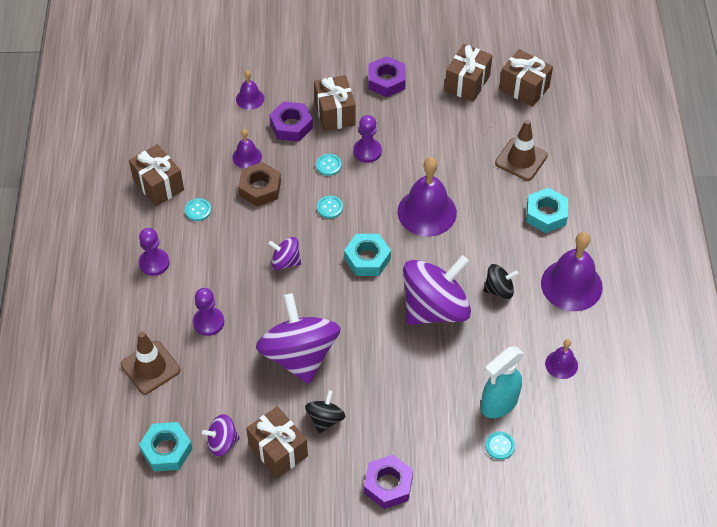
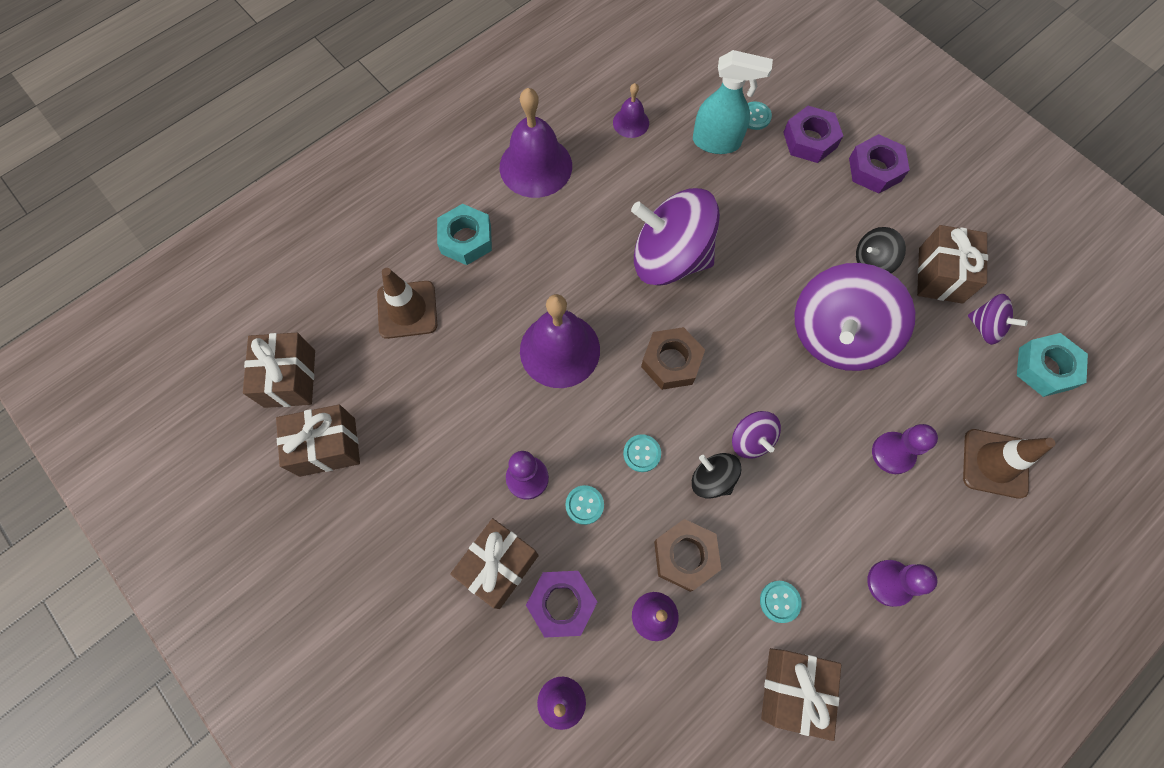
camera: 130 degrees left, 15 degrees up
(367, 259) = (671, 362): turquoise nut -> brown nut
(386, 81) = (394, 546): purple nut -> purple nut (809, 140)
(499, 289) = (596, 220): black spinning top -> black spinning top (712, 479)

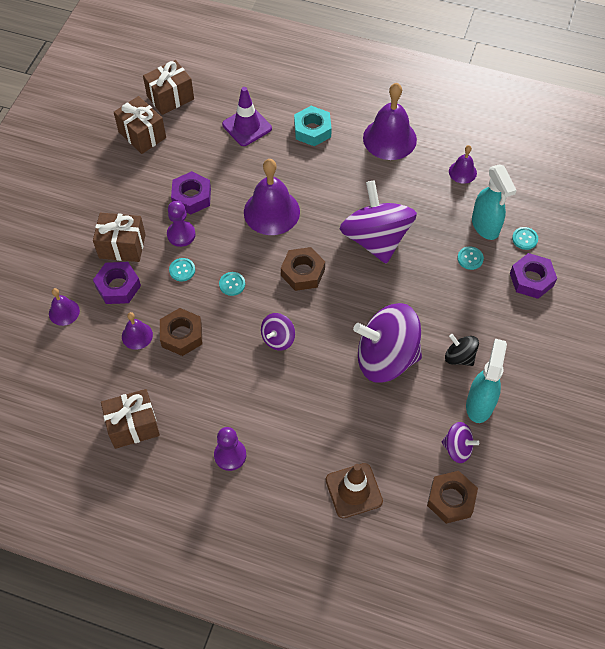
camera: 60 degrees right, 10 degrees down
(407, 310) = (247, 126): brown traffic cone -> purple traffic cone
(712, 479) = (238, 328): black spinning top -> none
(779, 601) = (182, 397): turquoise button -> turquoise button (470, 258)
(874, 169) = (538, 329): purple nut -> purple nut (192, 197)
(893, 453) = (321, 424): purple pawn -> none
(940, 275) = (479, 404): brown gift -> turquoise spray bottle
(985, 327) = (457, 448): purple spinning top -> purple spinning top turned 75 degrees counterclockwise
(1045, 368) = (451, 499): turquoise nut -> brown nut

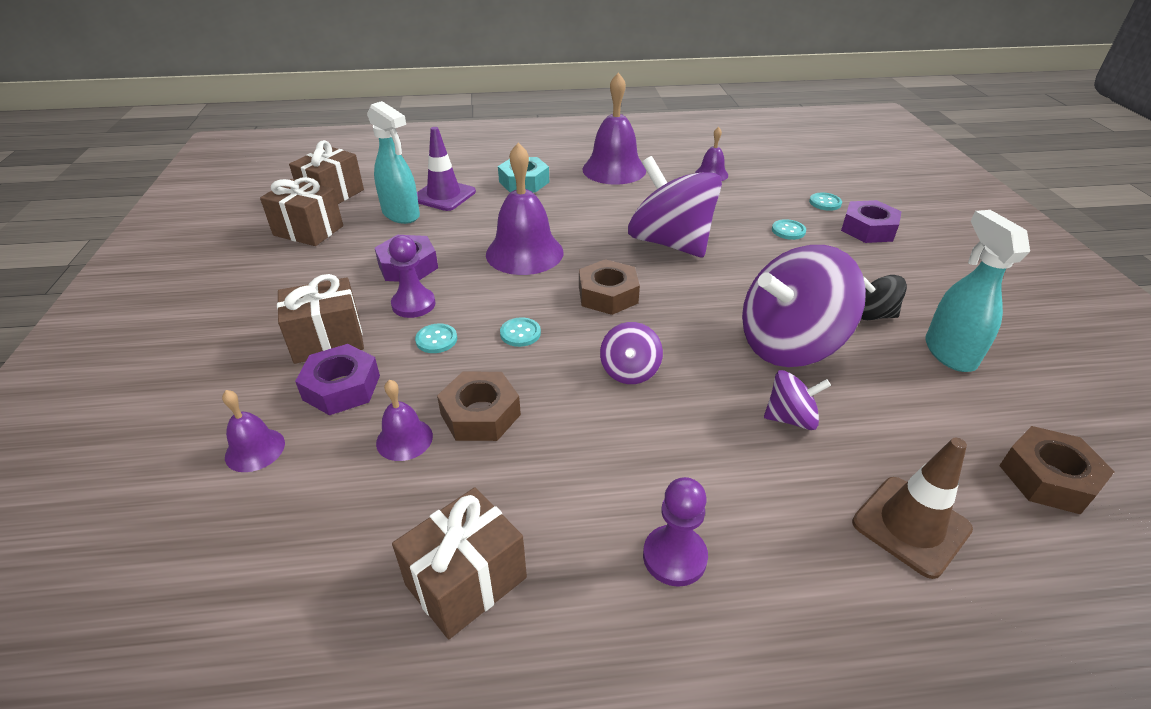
camera: 25 degrees left, 20 degrees down
(457, 448) = (981, 410): purple spinning top -> purple spinning top (790, 418)
(485, 226) = (776, 204): turquoise spray bottle -> turquoise spray bottle (401, 215)

